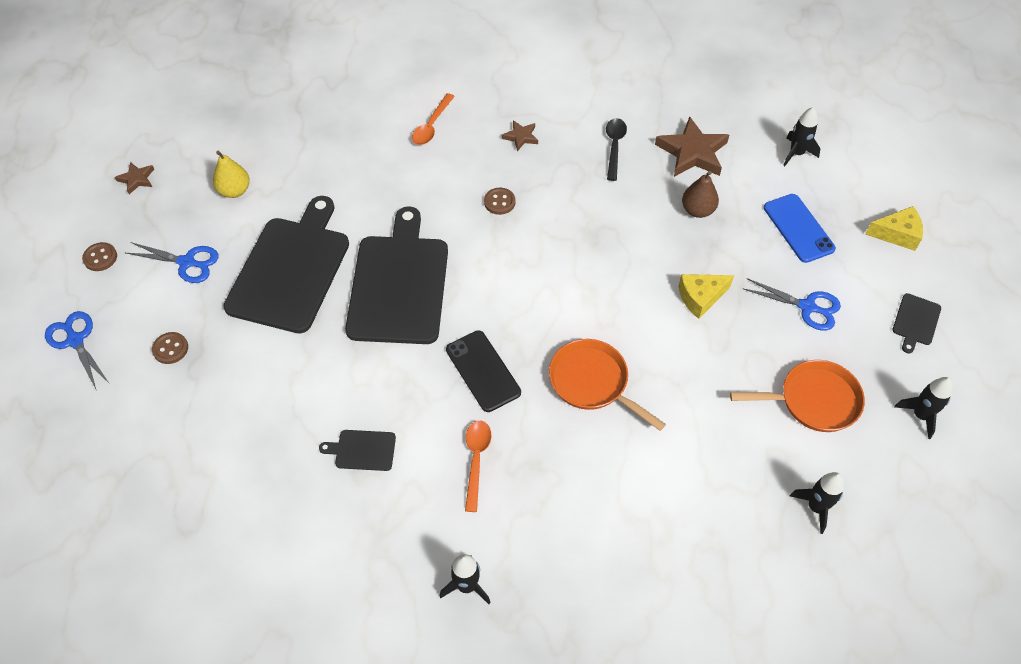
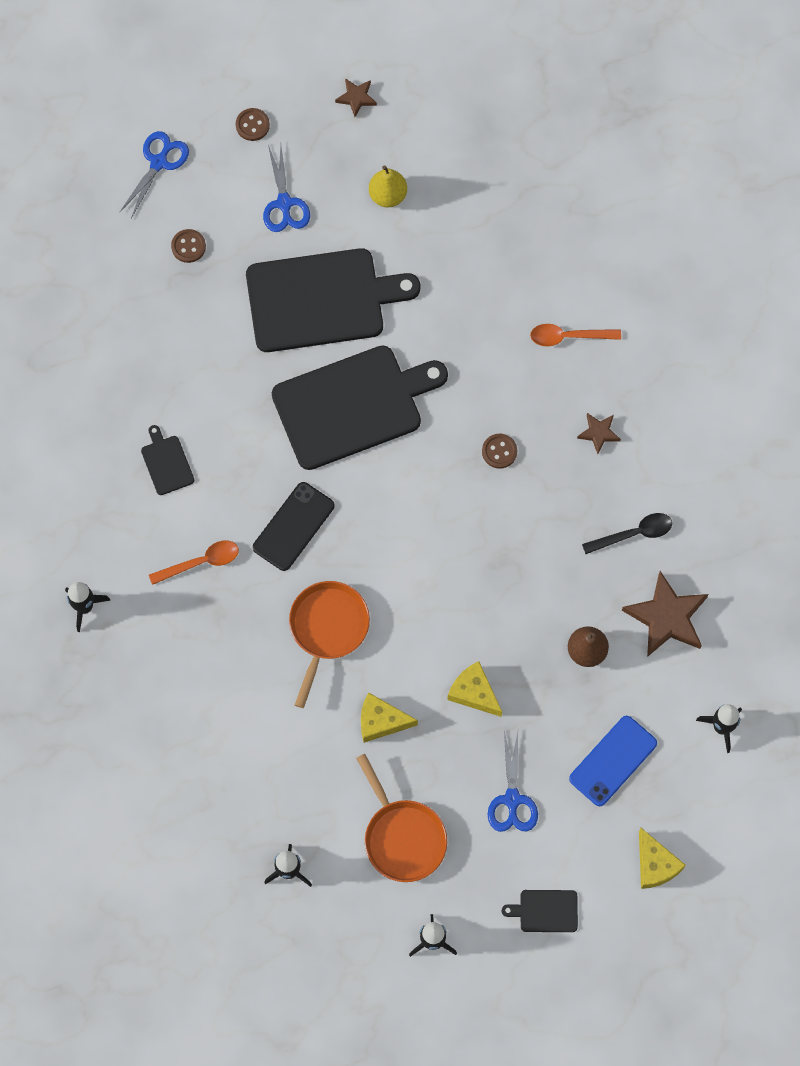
camera: 65 degrees right, 15 degrees up
(698, 375) = (381, 721): none -> yellow cheese

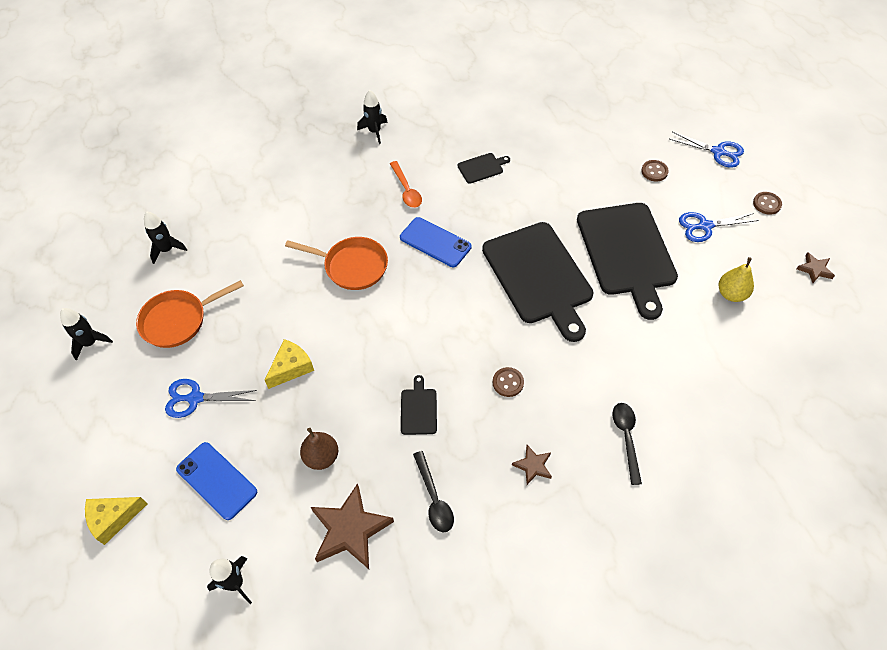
camera: 90 degrees right, 15 degrees down
(293, 526) = (435, 242): black phone -> blue phone
(381, 721) = (274, 303): yellow cheese -> none
(545, 911) = (94, 426): black cutting board -> black cutting board (419, 409)
(568, 336) = (626, 438): orange spoon -> black spoon

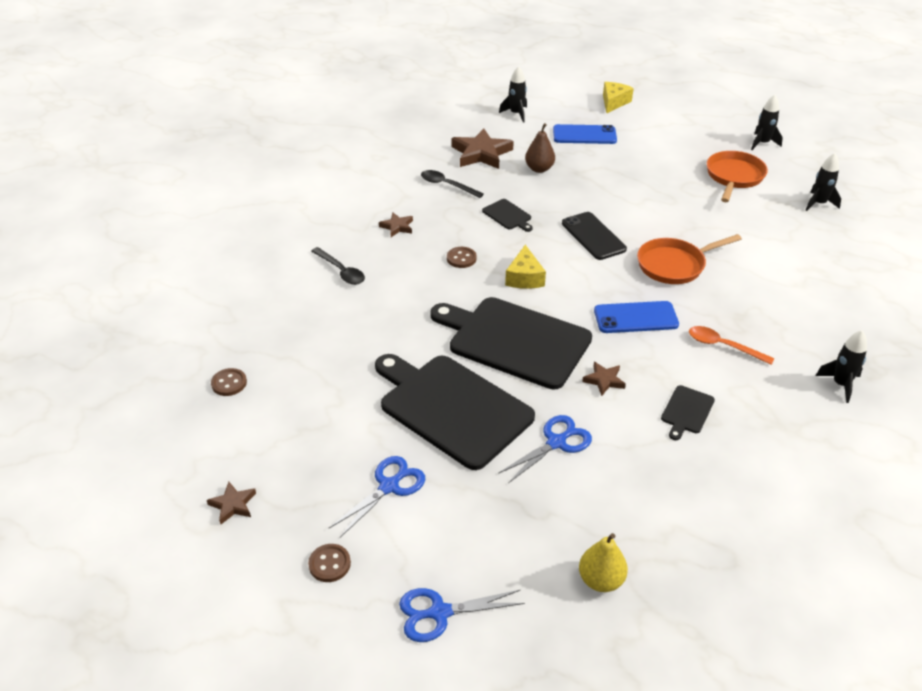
camera: 140 degrees right, 15 degrees down
(195, 398) = (655, 154): blue scissors -> blue scissors (556, 442)
(291, 368) = (621, 193): yellow cheese -> yellow cheese (524, 277)
(375, 334) = (593, 236): none -> black phone
(509, 213) = (604, 380): none -> brown star
(654, 171) = (499, 526): brown button -> brown button (229, 383)
(731, 294) = (316, 425): yellow pear -> yellow pear (601, 580)

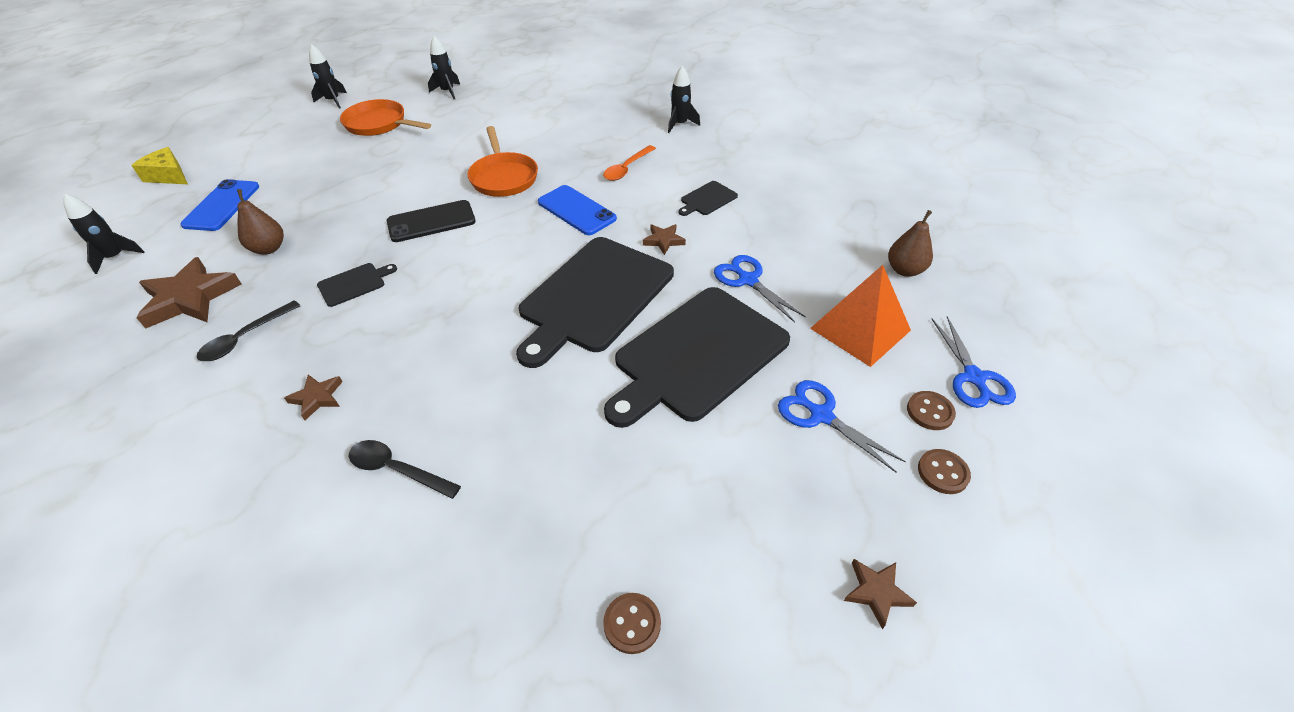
camera: 85 degrees left, 5 degrees up
(341, 271) = (397, 469): black spoon -> black spoon turned 120 degrees counterclockwise
(461, 258) = (425, 332): brown button -> brown button (930, 412)
(498, 526) = (860, 329): none -> orange pyramid
(524, 277) = (485, 280): yellow cheese -> none
(601, 580) = (904, 270): yellow pear -> brown pear
(635, 318) = (576, 210): blue phone -> blue phone turned 45 degrees counterclockwise
(686, 411) = (707, 199): black cutting board -> black cutting board turned 105 degrees clockwise

